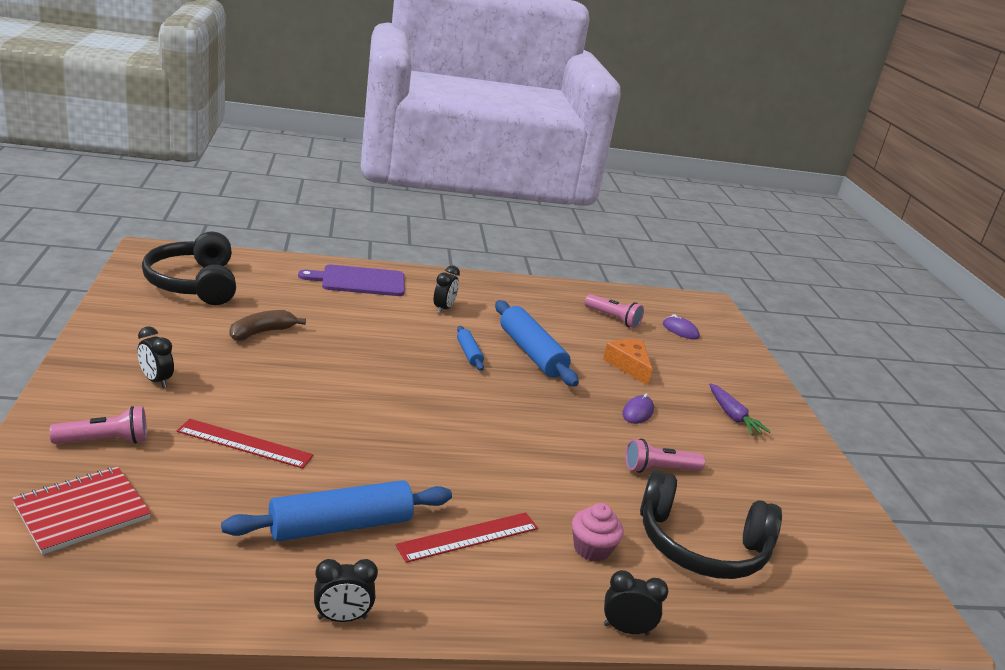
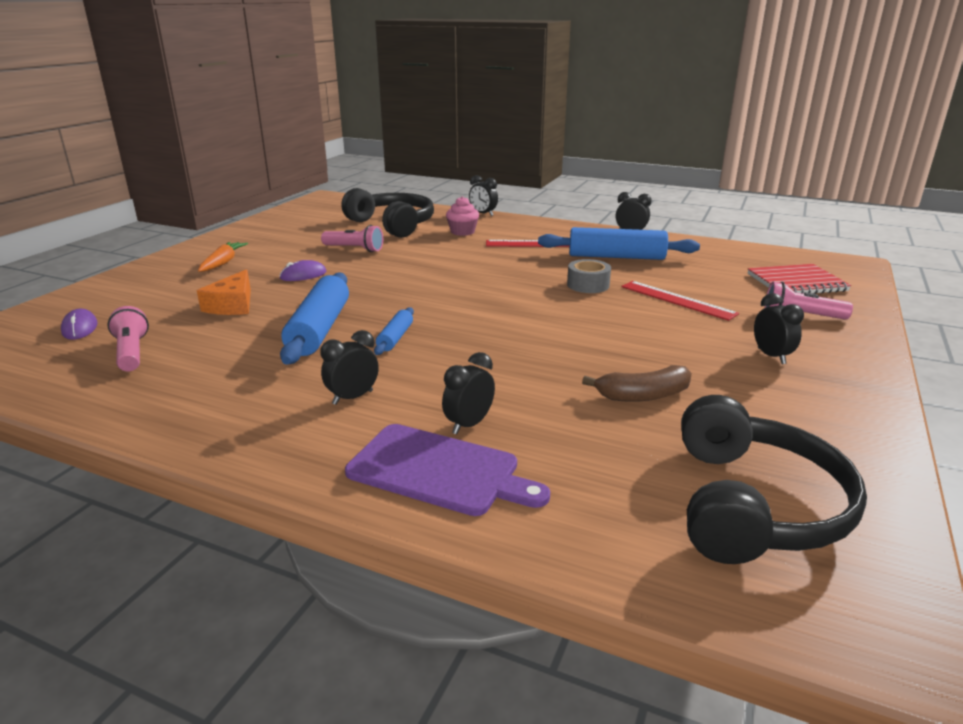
camera: 145 degrees left, 0 degrees up
(351, 452) = (588, 285): none -> grey tape
(362, 302) = (469, 424): none -> black clock
(733, 416) = (223, 263): purple carrot -> orange carrot

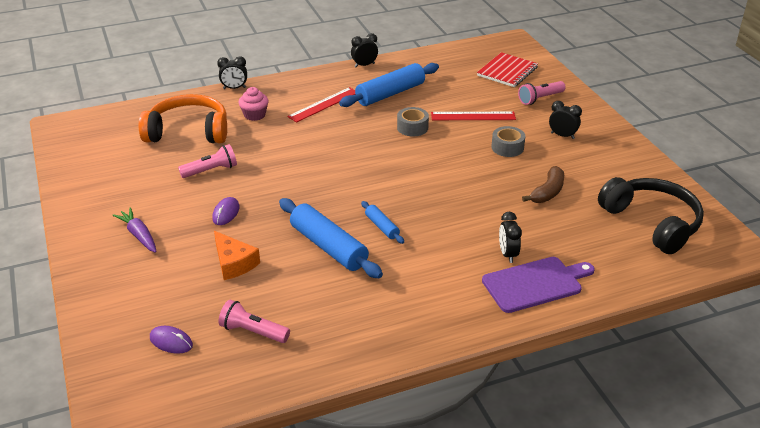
camera: 45 degrees left, 10 degrees up
(223, 263) = (139, 235): orange carrot -> purple carrot
(353, 397) = (433, 275): black clock -> none
(393, 225) = (188, 131): black headphones -> orange headphones
(669, 337) = (507, 147): none -> grey tape

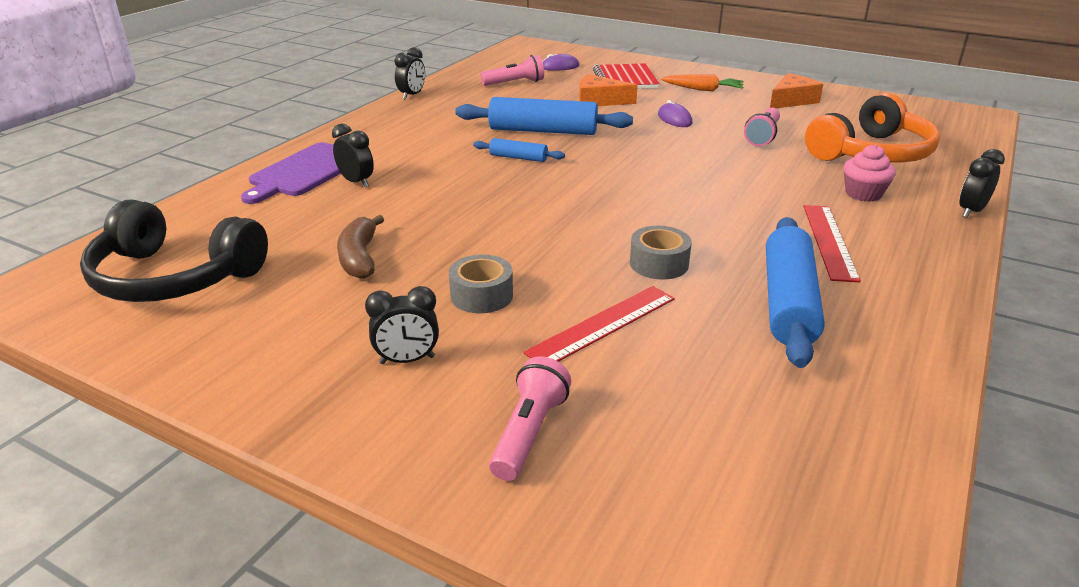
camera: 140 degrees right, 5 degrees down
(116, 191) = (792, 100): none -> orange cheese
(139, 235) = (703, 89): purple carrot -> orange carrot
(364, 65) = (939, 338): black clock -> black clock (412, 95)
(507, 71) = (688, 483): red notebook -> red notebook (625, 79)

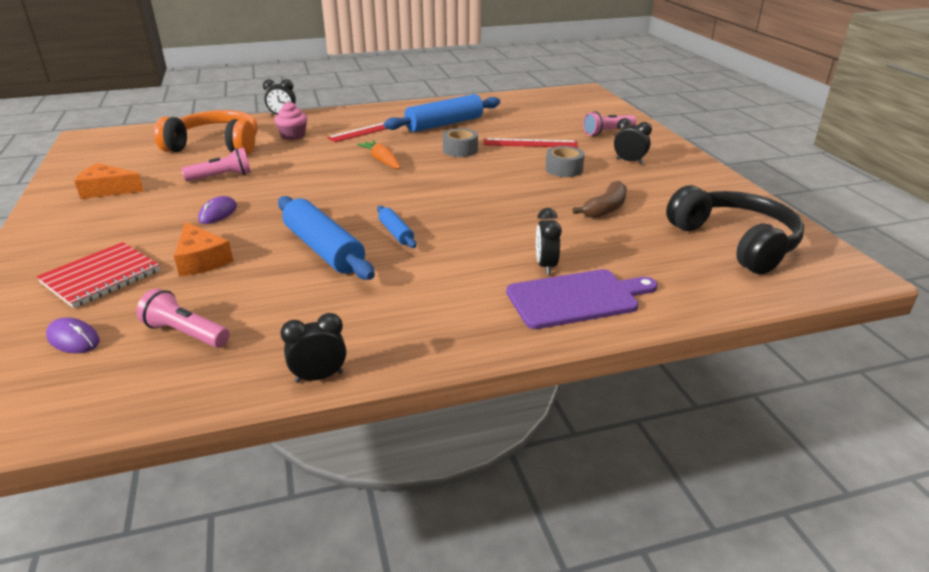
camera: 135 degrees left, 0 degrees up
(703, 89) = (106, 229): orange carrot -> orange carrot (381, 160)

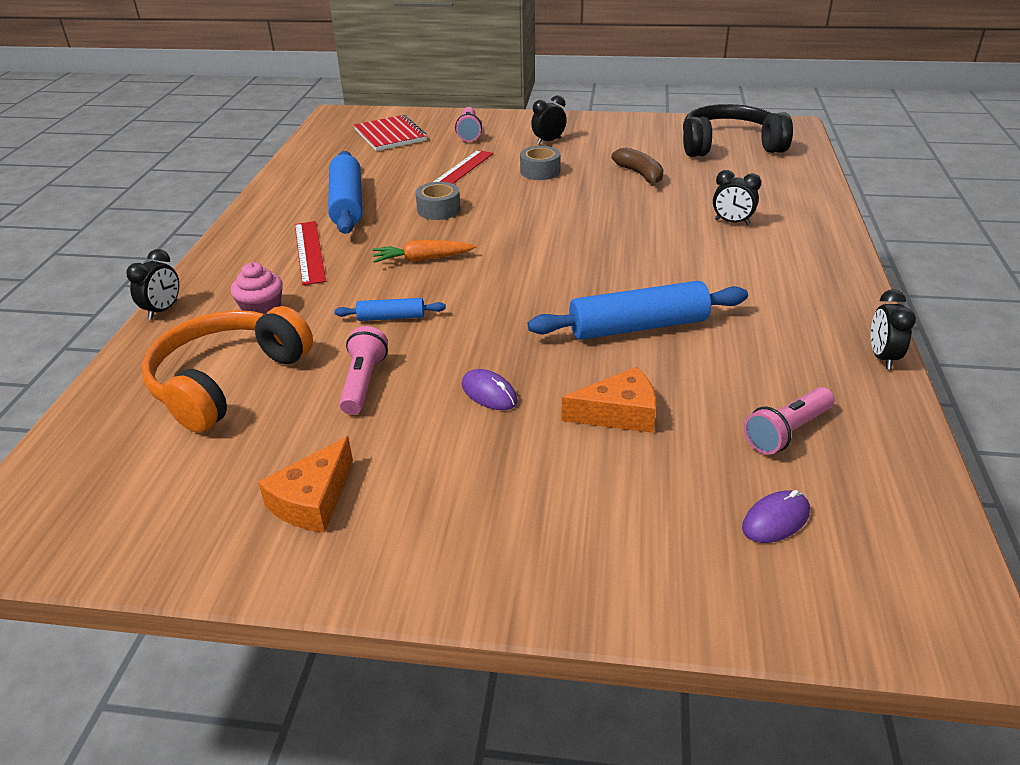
camera: 65 degrees left, 5 degrees up
(101, 277) = (623, 500): red notebook -> red notebook (390, 135)
(396, 233) = (625, 280): blue rolling pin -> blue rolling pin (391, 317)
(576, 298) = (790, 222): purple cutting board -> none

